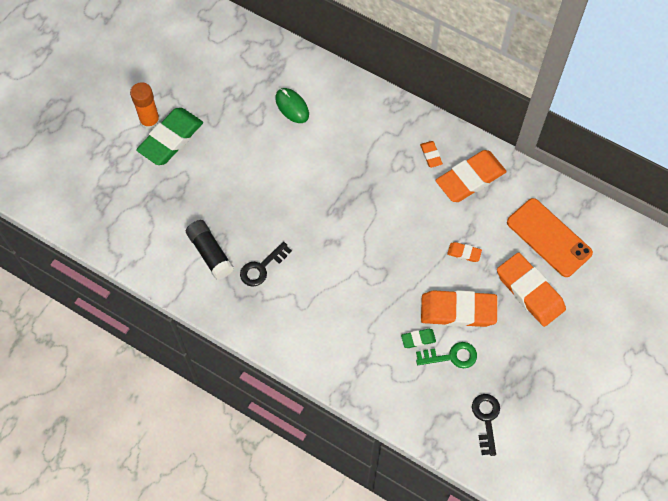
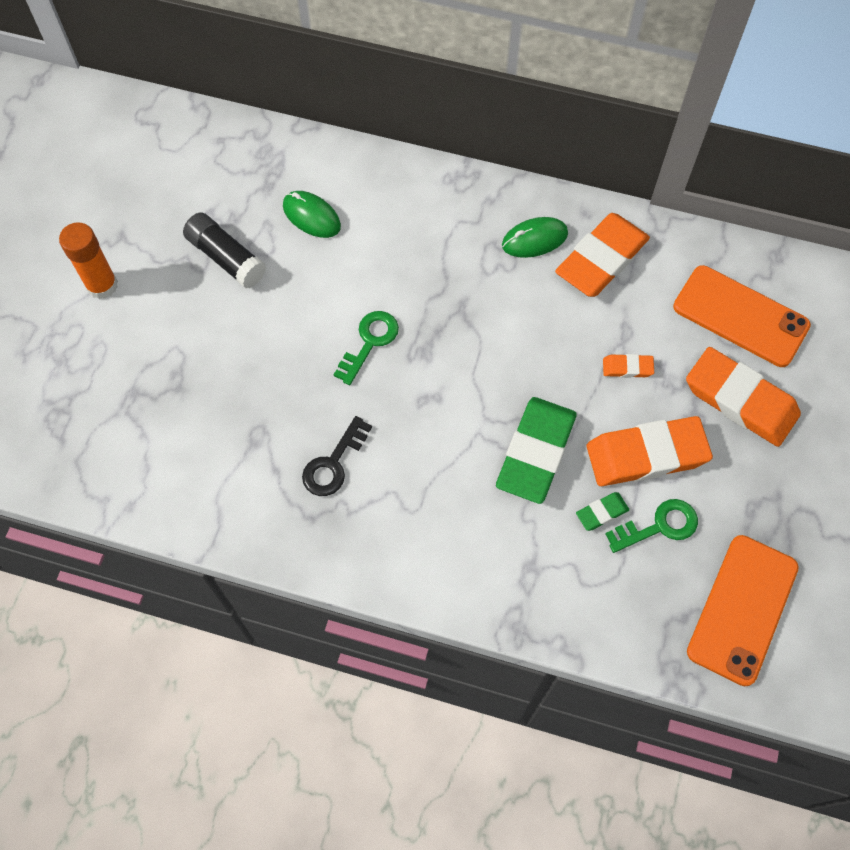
camera: 15 degrees left, 0 degrees up
(170, 139) = (141, 304): green eraser -> green eraser (535, 452)
(210, 253) = (248, 461): black glue stick -> black glue stick (226, 258)
(305, 197) = (369, 342): none -> green key
(431, 155) = (534, 239): orange eraser -> green mouse
(486, 419) = (742, 609): black key -> orange phone

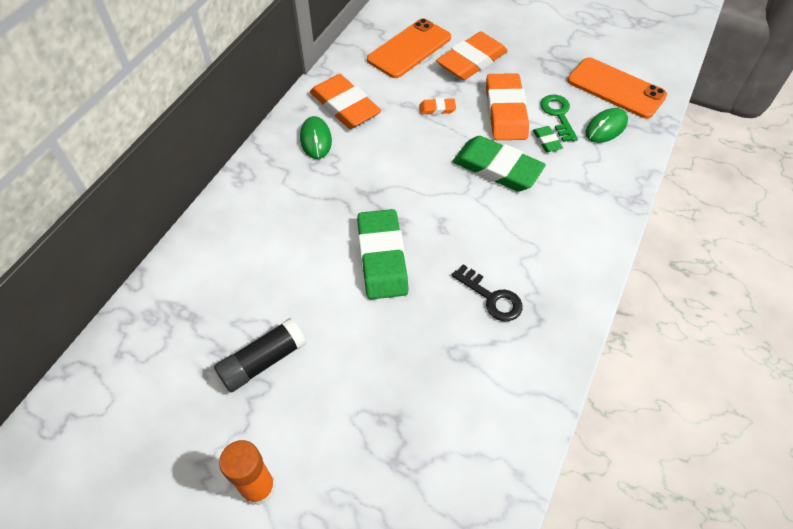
camera: 80 degrees left, 10 degrees down
(311, 216) = (240, 285): green mouse -> green mouse (606, 127)
(369, 342) = (382, 257): green key -> green eraser
(627, 368) = (437, 109): orange eraser -> orange eraser turned 75 degrees clockwise

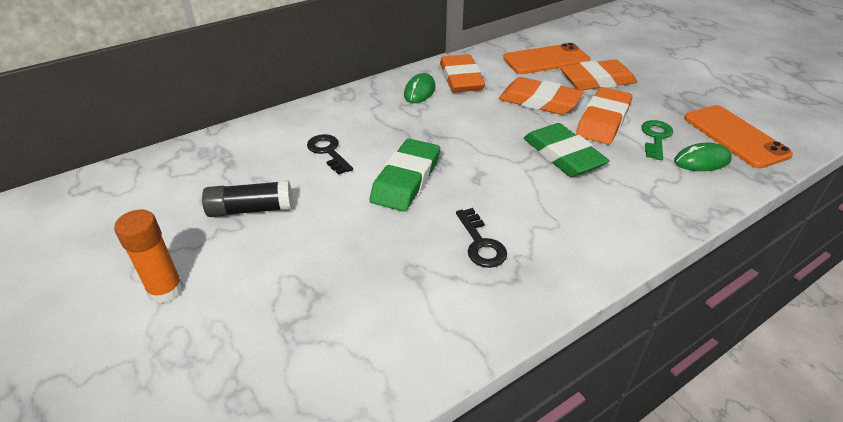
camera: 30 degrees right, 15 degrees down
(283, 257) = (328, 152): none -> black key
(437, 109) = (539, 101): orange eraser -> orange eraser, size x2.25
(546, 141) = (629, 152): green eraser -> none

